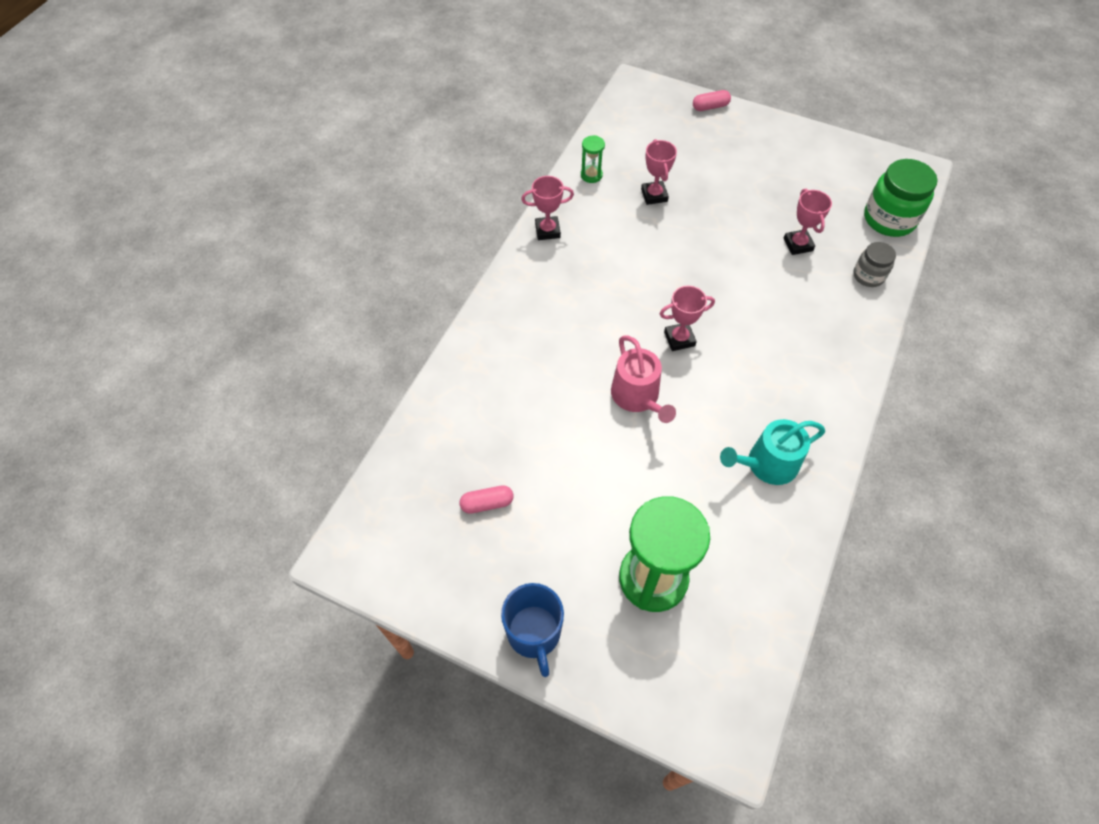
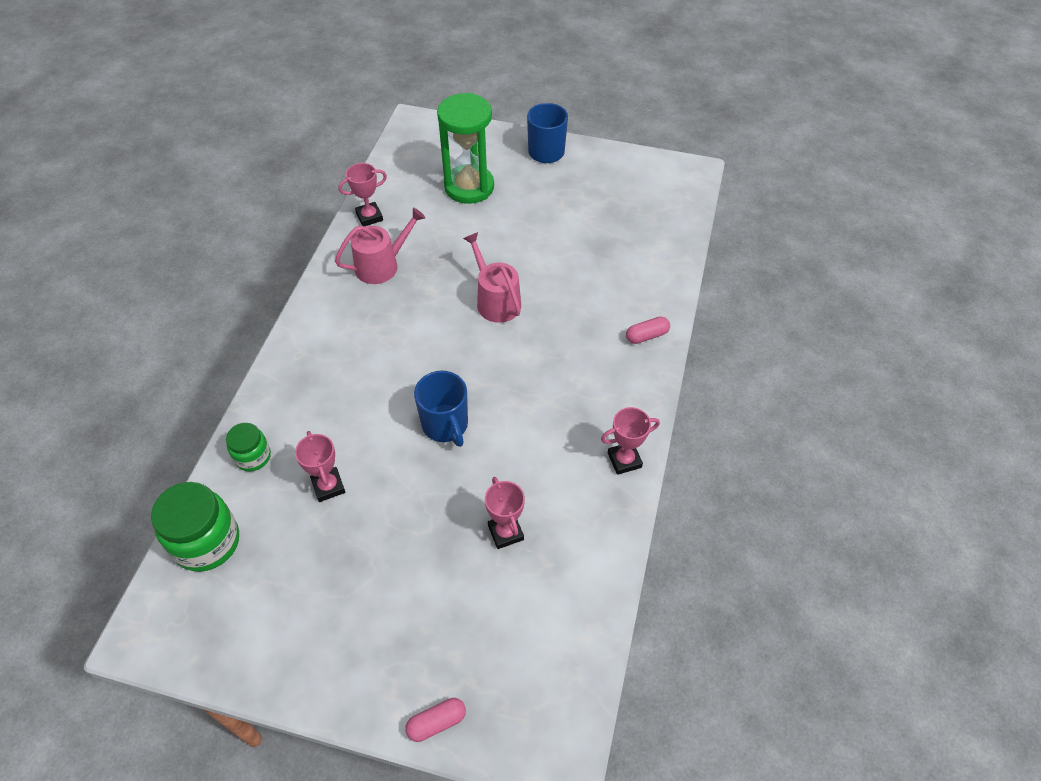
camera: 170 degrees right, 5 degrees down
(487, 503) = (601, 212): pink capsule -> pink capsule (646, 336)
(591, 175) = (591, 552): green hourglass -> none
(679, 339) = (461, 357): pink trophy -> pink trophy (369, 217)
(698, 278) = (445, 425): none -> blue mug
(767, 464) = (381, 265): turquoise watering can -> pink watering can
(868, 276) = (253, 457): grey jar -> green jar

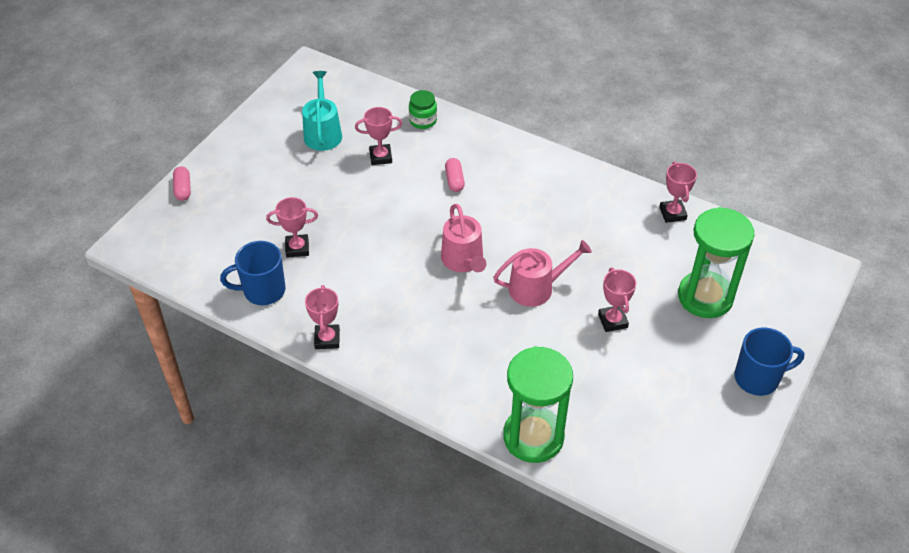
camera: 105 degrees right, 5 degrees down
(207, 542) = (362, 96): green jar -> none
(291, 570) = (323, 133): none -> turquoise watering can
(381, 265) = (603, 214): pink watering can -> pink watering can (463, 260)
(445, 425) = (409, 230): blue mug -> blue mug (263, 291)
(517, 242) = (612, 321): none -> pink trophy
(646, 336) = (456, 396): pink capsule -> pink capsule (454, 180)
(664, 275) = (533, 437): none -> green hourglass

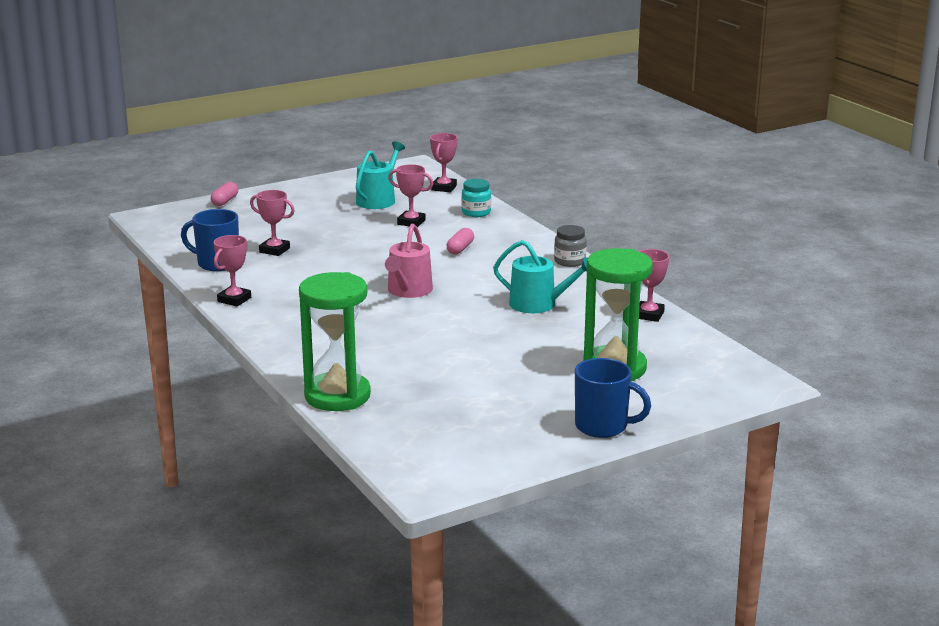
camera: 30 degrees right, 25 degrees down
(423, 121) = (476, 212): green jar -> turquoise jar
(536, 288) = (454, 321): pink watering can -> none
(555, 163) = (569, 261): none -> grey jar
(581, 235) = (538, 304): none -> turquoise watering can
(612, 321) = (501, 357): pink trophy -> pink trophy (444, 188)

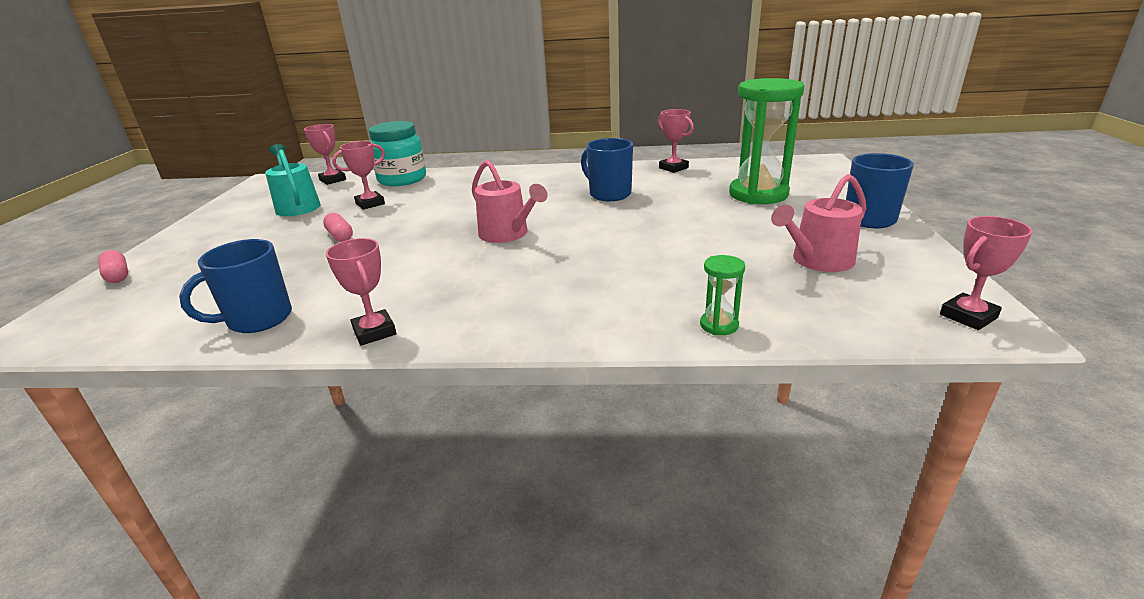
camera: 55 degrees left, 5 degrees up
(274, 250) = (296, 276): pink trophy -> pink trophy (968, 316)
(337, 396) = (719, 325): green hourglass -> green hourglass, size x0.43
(460, 249) = (458, 198): pink capsule -> pink capsule (340, 236)
(476, 212) = (402, 179): turquoise jar -> turquoise jar, size x1.73
(479, 415) = (818, 261): none -> pink watering can
(538, 304) = (609, 194): turquoise watering can -> blue mug
(569, 261) = (546, 171): grey jar -> none

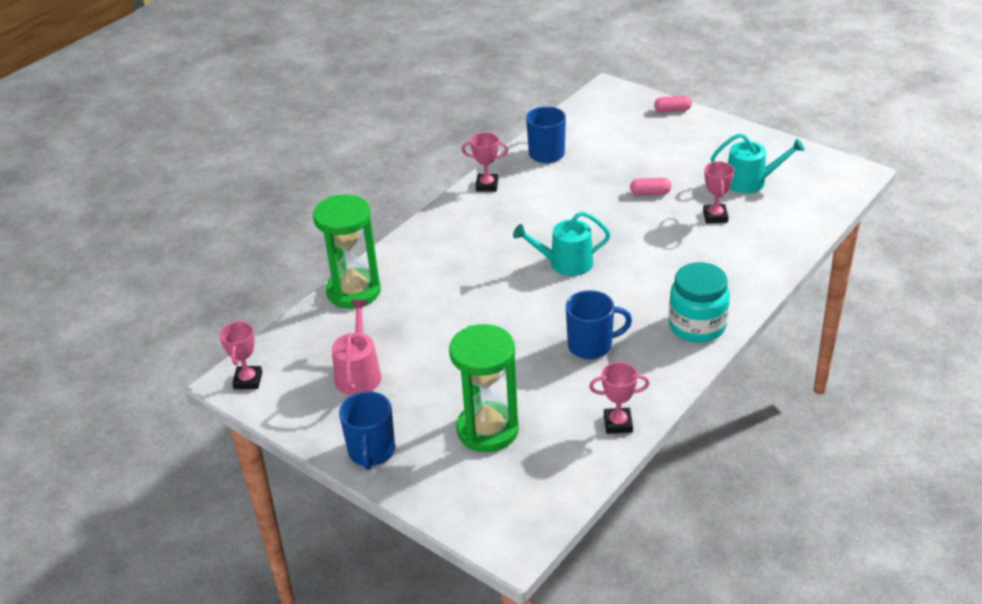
camera: 125 degrees right, 10 degrees up
(333, 180) = (817, 207): pink trophy -> none
(402, 179) = (774, 245): turquoise jar -> turquoise jar (697, 326)
(507, 234) = (565, 263): pink watering can -> turquoise watering can
(719, 325) = (353, 291): green hourglass -> green hourglass, size x2.32

